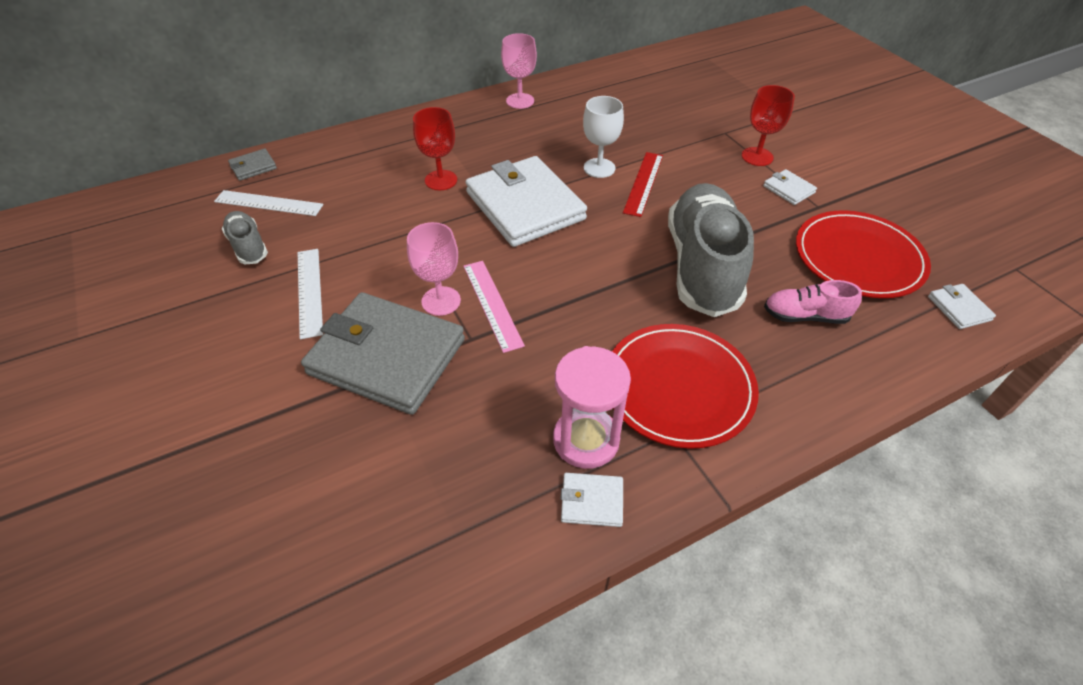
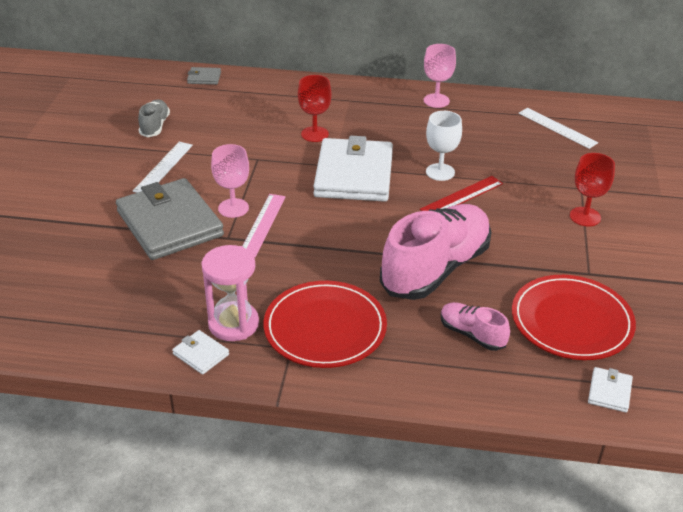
camera: 35 degrees right, 10 degrees down
(269, 203) = (191, 105): white ruler -> white ruler (557, 128)
(702, 266) = (435, 269): grey shoe -> pink shoe
(788, 189) = (579, 251): white wallet -> none

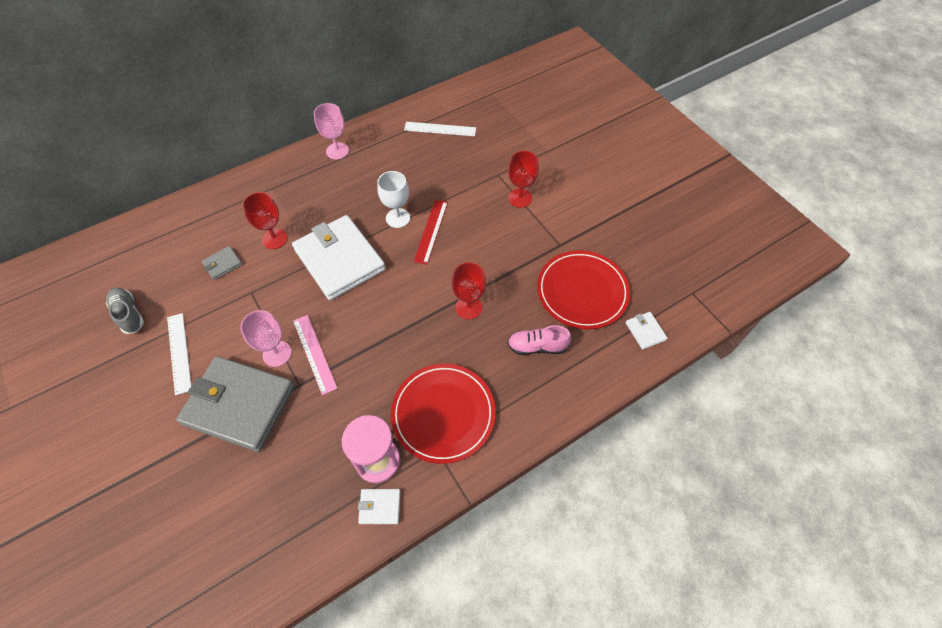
camera: 40 degrees left, 20 degrees up
(204, 78) = (125, 235): grey wallet -> grey wallet (222, 264)
(435, 269) = (468, 307): pink shoe -> red goblet

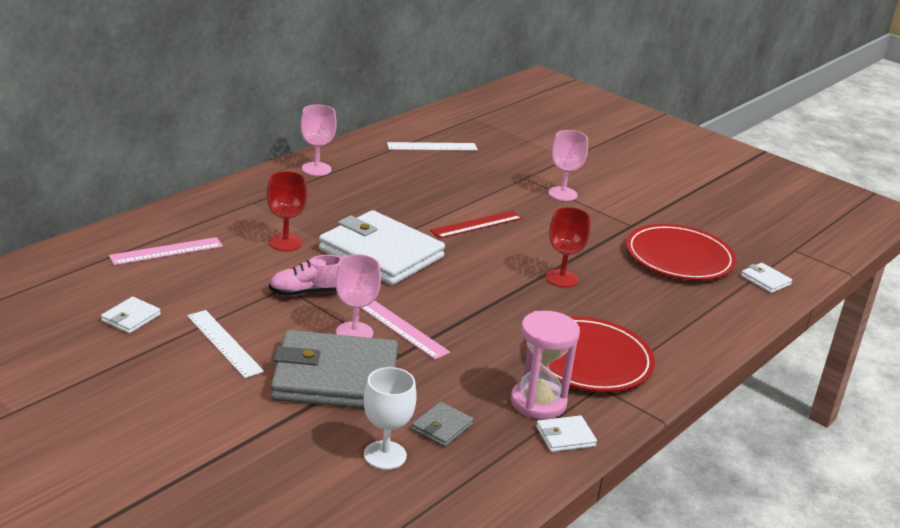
camera: 20 degrees left, 30 degrees down
(129, 314) = (131, 318): grey shoe -> white wallet
(186, 240) = (166, 251): none -> pink ruler
(222, 264) = (231, 267): grey wallet -> grey wallet (442, 427)
(398, 218) = (429, 217): white goblet -> white goblet (385, 455)
(431, 231) = (476, 224): red ruler -> red ruler turned 60 degrees clockwise
(520, 198) = (562, 194): red goblet -> pink goblet
(537, 346) = (658, 301): pink shoe -> pink shoe (307, 292)

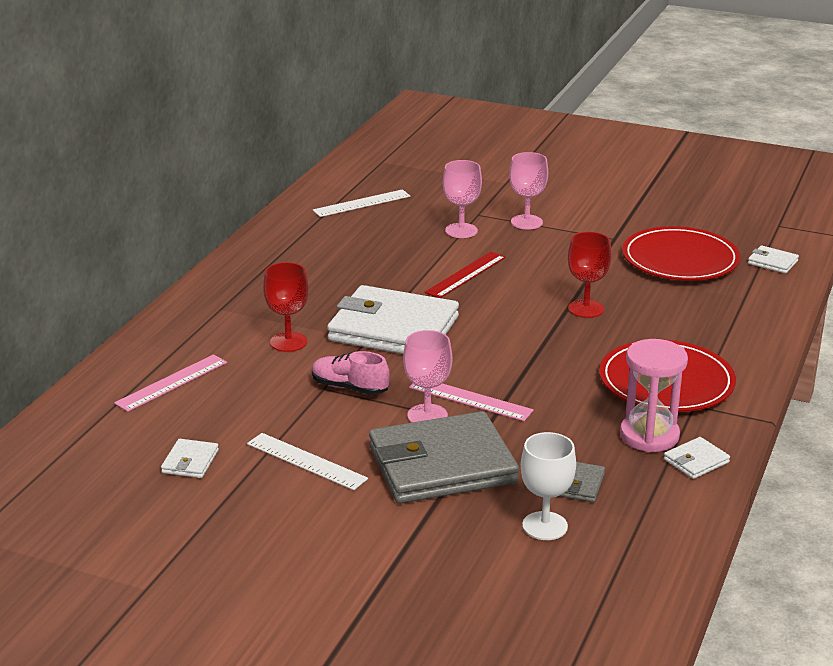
camera: 15 degrees left, 0 degrees up
(307, 292) = (349, 388): pink shoe -> pink shoe turned 60 degrees clockwise
(316, 169) = (260, 256): pink goblet -> pink goblet (461, 231)

